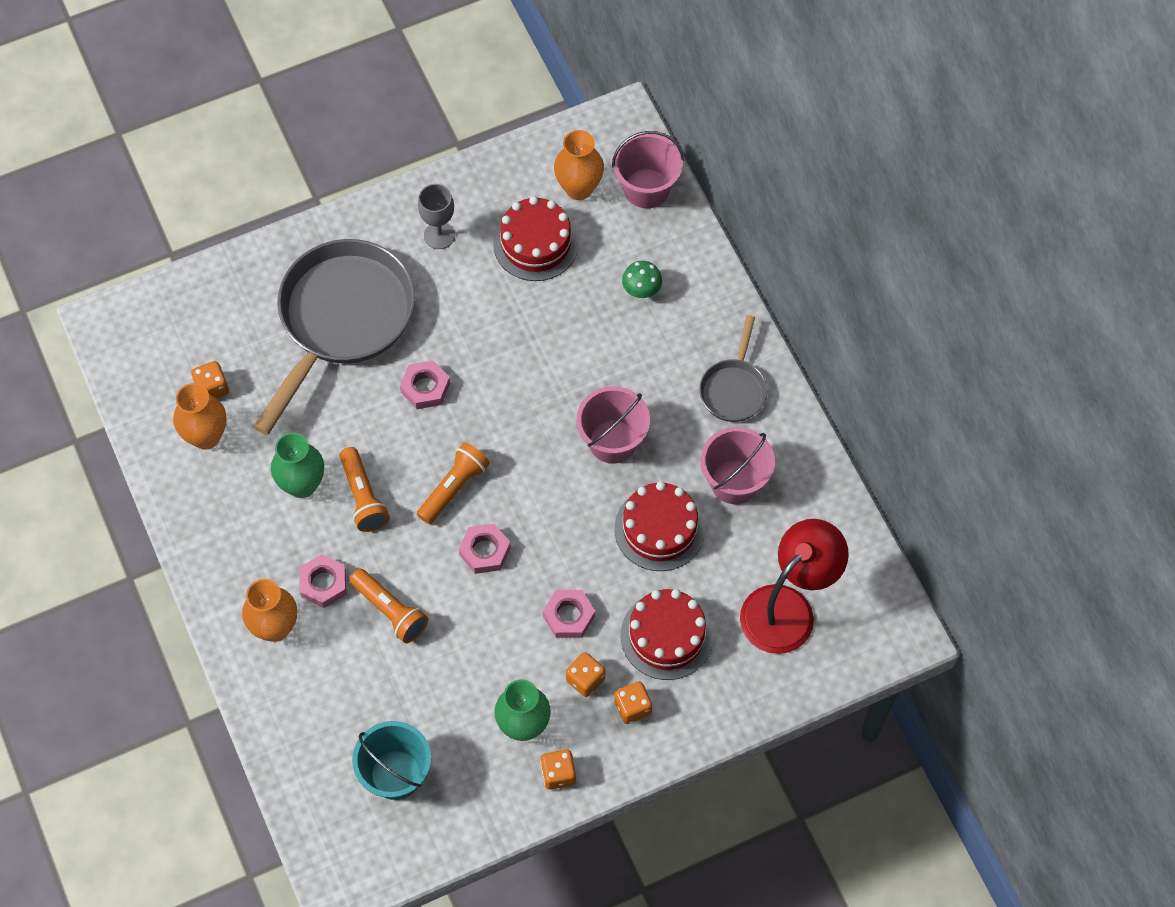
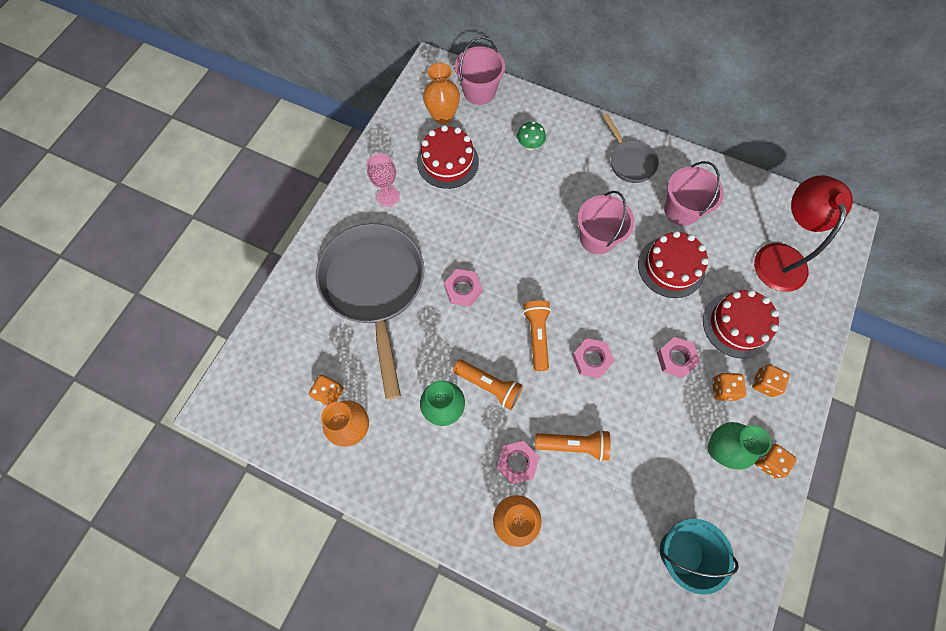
camera: 40 degrees left, 5 degrees up
(439, 235) = (388, 196): grey goblet -> pink goblet

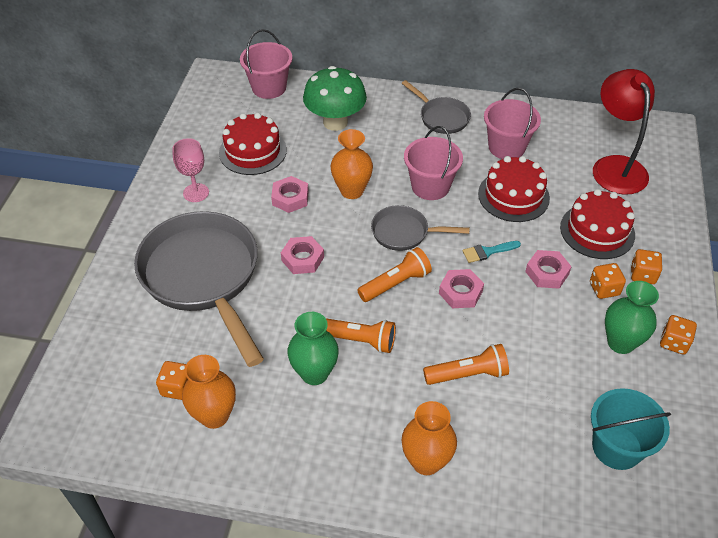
camera: 15 degrees left, 20 degrees down
(443, 116) = (236, 114): orange vase -> orange vase (351, 191)
(517, 463) = (411, 405): pink nut -> pink nut (290, 198)
(530, 145) = (335, 122): green mushroom -> green mushroom, size x2.06
(537, 336) = (396, 283): orange flashlight -> orange flashlight turned 75 degrees clockwise
(559, 283) = (404, 233): none -> grey pan
(628, 323) = (487, 252): none -> turquoise brush

